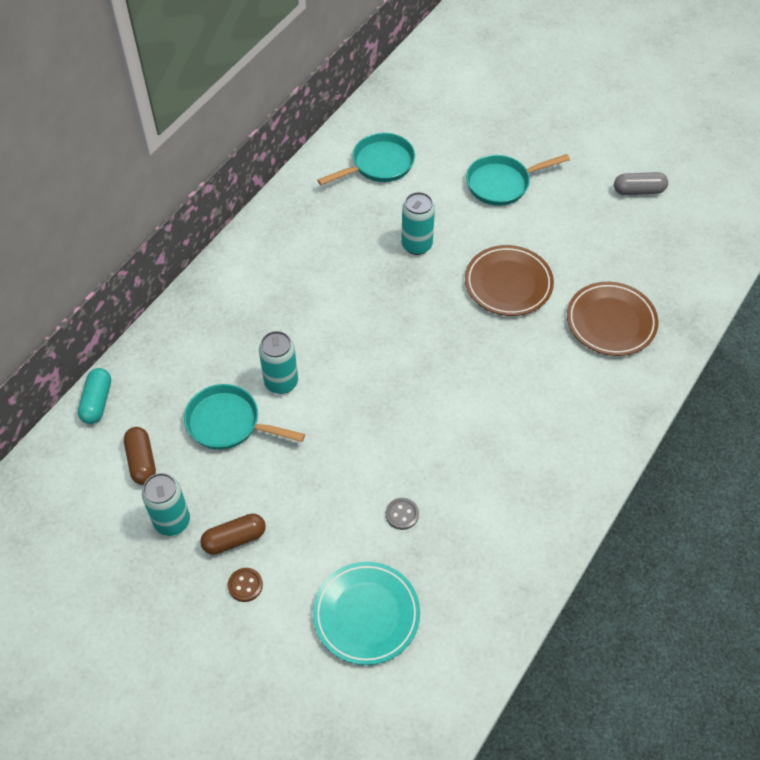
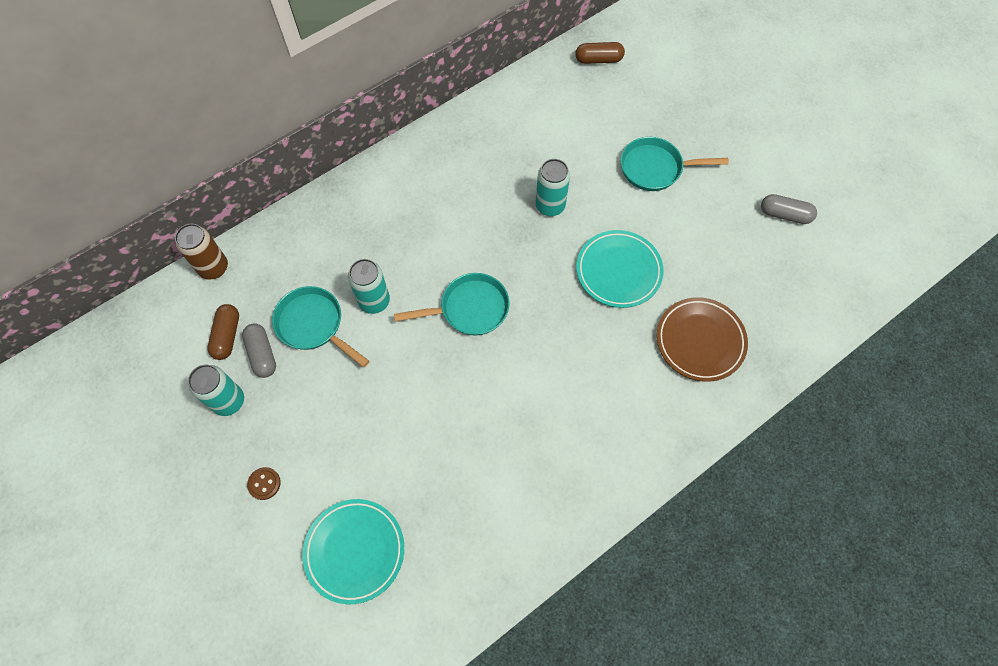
camera: 20 degrees right, 10 degrees up
(97, 402) = (214, 268): turquoise capsule -> brown can
(187, 467) = (262, 354): none -> grey capsule
(234, 539) = (273, 436): brown capsule -> brown capsule (598, 59)
(378, 164) = (549, 115): turquoise pan -> turquoise pan (469, 309)
(402, 514) = (426, 466): grey button -> none
(508, 284) = (618, 271): brown plate -> turquoise plate

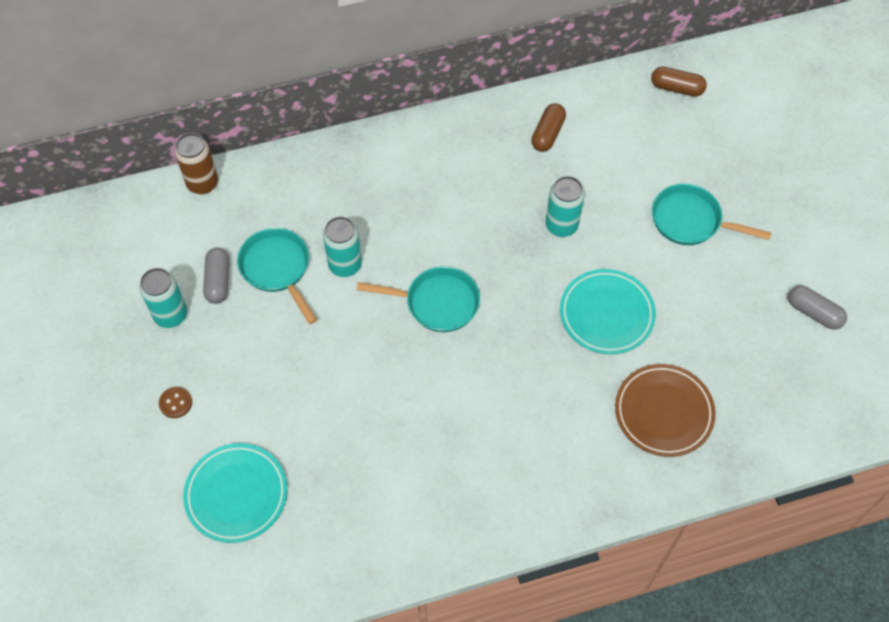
camera: 20 degrees right, 5 degrees down
(227, 336) = (192, 253): brown capsule -> brown capsule (548, 134)

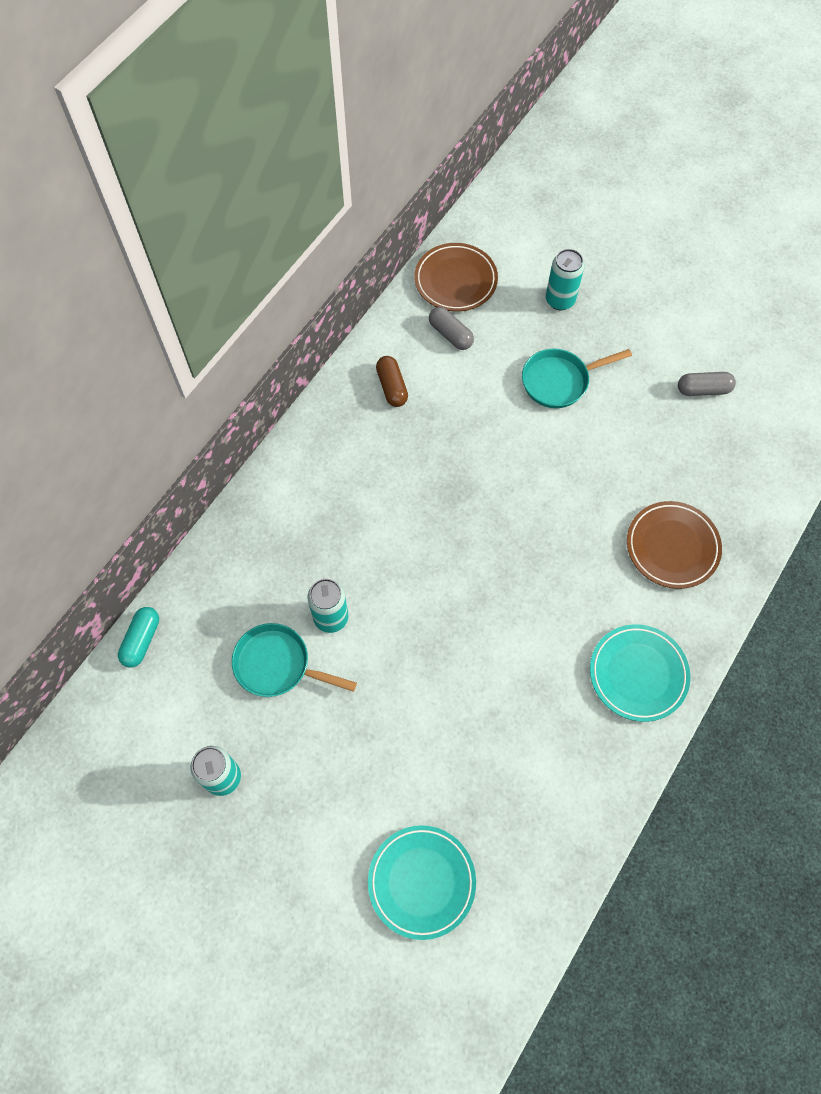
camera: 40 degrees left, 5 degrees up
(175, 403) = (299, 849): brown button -> none
(202, 183) = (141, 640): brown can -> turquoise capsule
(218, 281) = (236, 715): grey capsule -> grey capsule (450, 334)
(436, 303) = (432, 592): turquoise pan -> none
(561, 225) = (470, 455): turquoise can -> turquoise can (560, 300)
(606, 314) = (565, 501): turquoise plate -> turquoise plate (638, 674)
(676, 88) = (455, 280): brown capsule -> brown plate

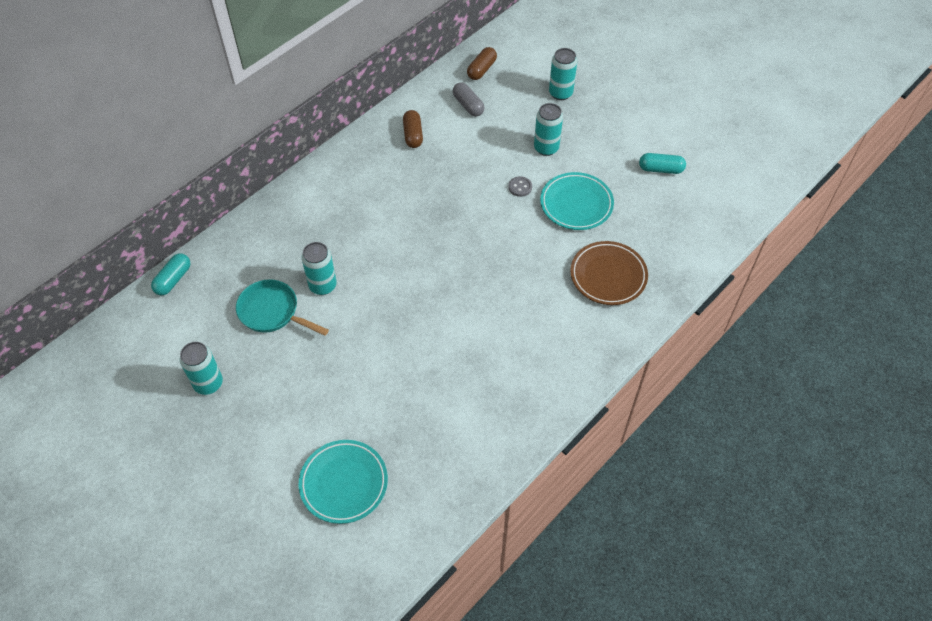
camera: 10 degrees right, 10 degrees down
(455, 280) = (482, 70): brown plate -> brown capsule
(540, 441) = (520, 187): none -> grey button
(559, 381) = (546, 148): turquoise pan -> turquoise can
(638, 674) = (557, 362): turquoise plate -> turquoise plate (576, 204)
(703, 390) = (661, 169): grey capsule -> turquoise capsule

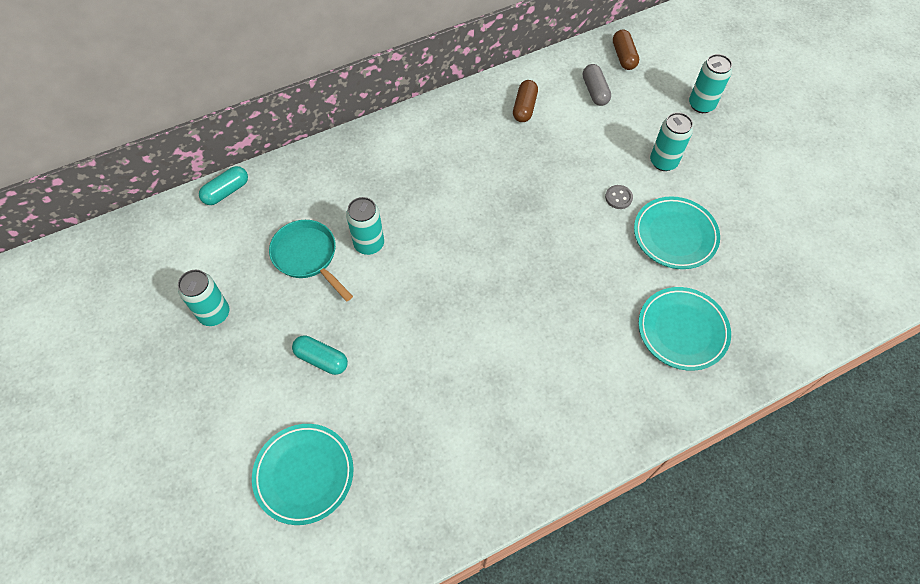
camera: 20 degrees right, 5 degrees up
(482, 70) = (624, 56): brown capsule -> brown capsule turned 60 degrees counterclockwise
(608, 276) = (682, 330): brown plate -> turquoise plate
(661, 169) = (787, 223): turquoise capsule -> turquoise capsule (321, 359)

